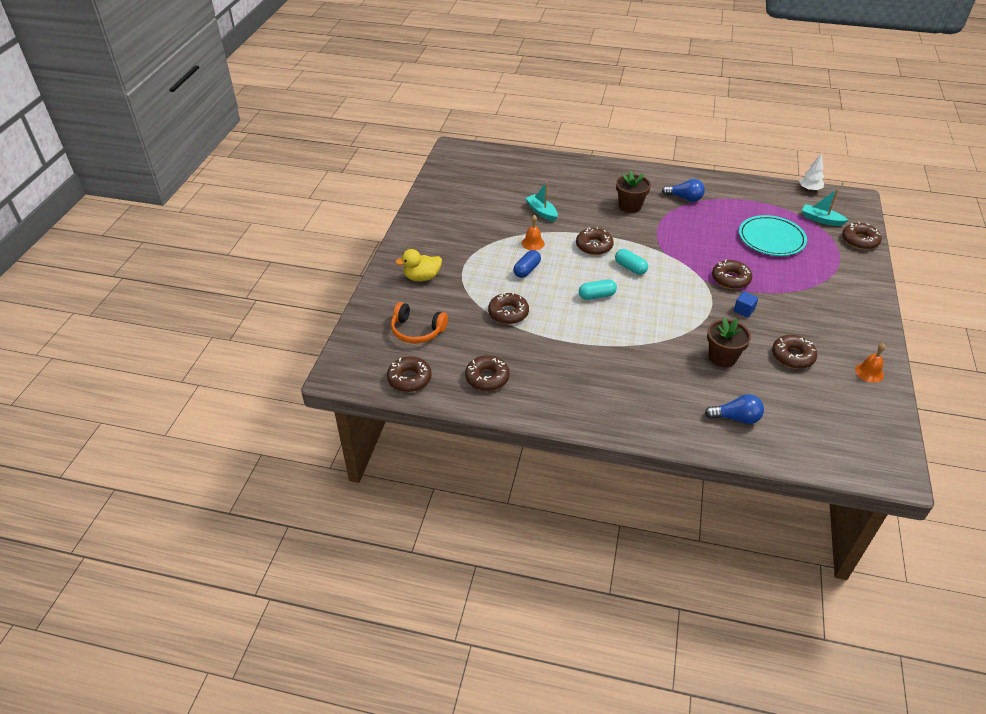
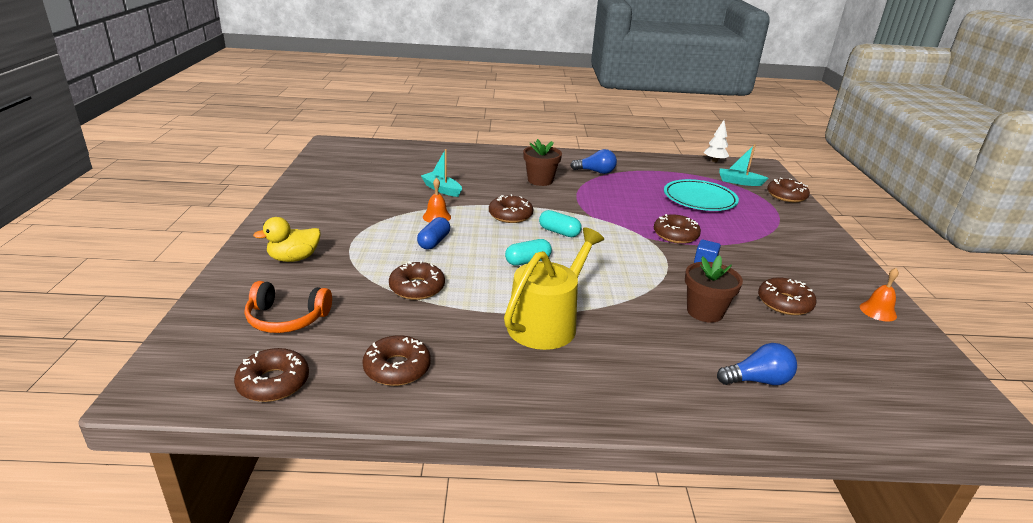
camera: 15 degrees left, 15 degrees down
(597, 353) = (547, 323): none -> yellow watering can

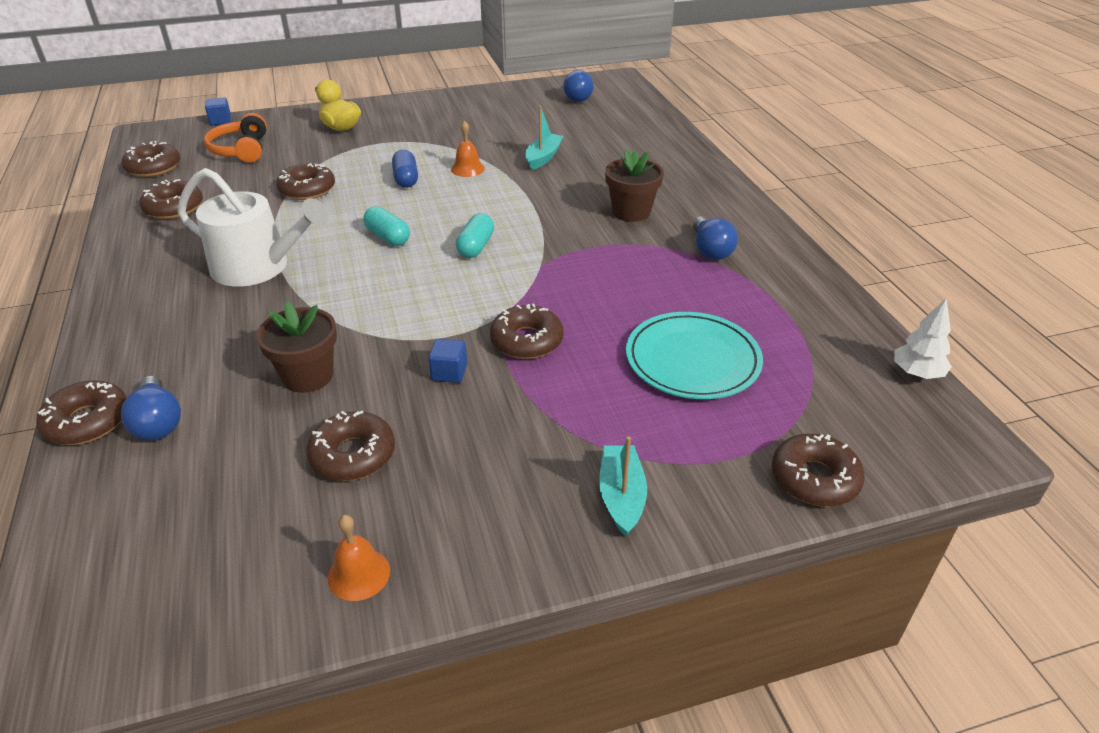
camera: 75 degrees right, 10 degrees up
(183, 328) = (220, 121): none -> blue cube
(349, 160) = (577, 97): none -> blue light bulb
(434, 242) = (406, 179): blue capsule -> blue capsule turned 75 degrees clockwise
(510, 215) = (502, 209): brown donut -> brown donut (87, 421)
(547, 323) = (258, 267): yellow watering can -> white watering can
(739, 182) = (827, 409): turquoise boat -> turquoise boat (621, 497)

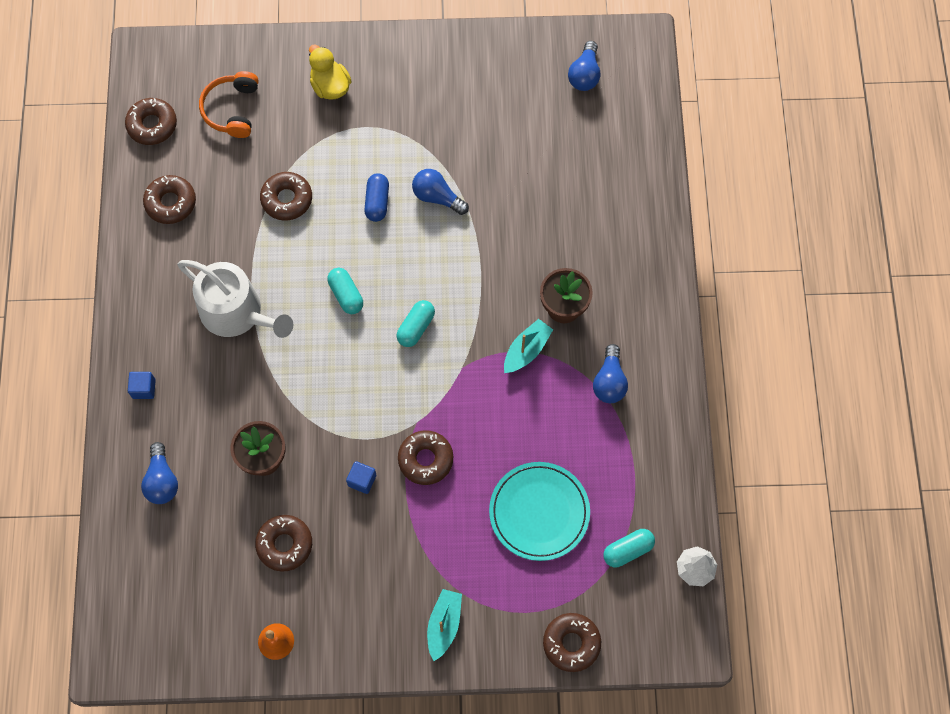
camera: 15 degrees right, 30 degrees up
(87, 421) = (117, 468): brown donut -> none
(220, 121) = (215, 43): blue cube -> blue cube (144, 389)
(467, 169) = (437, 197): orange bell -> blue light bulb
(543, 157) = (513, 193): turquoise boat -> turquoise boat (526, 350)
(823, 373) = (627, 550): none -> turquoise capsule

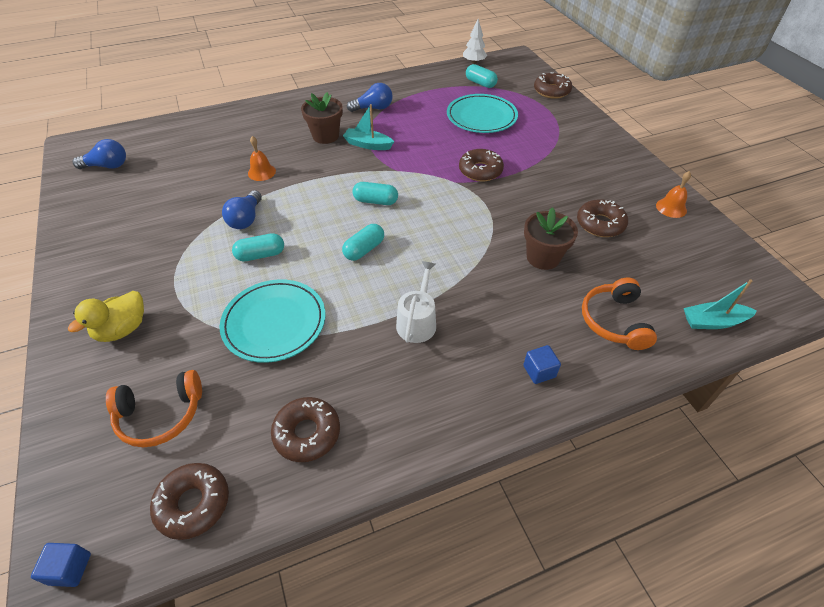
camera: 110 degrees left, 20 degrees down
(162, 480) = (614, 321): blue light bulb -> orange headphones
(237, 313) = (417, 321): white watering can -> white watering can, size x0.60
(287, 199) = (274, 323): brown donut -> turquoise plate
(362, 480) = (519, 197): blue cube -> blue cube (70, 569)
(377, 202) = (260, 255): blue capsule -> turquoise capsule
(444, 625) = (585, 137): turquoise boat -> turquoise boat (713, 322)
(514, 224) = (261, 172): none -> orange bell

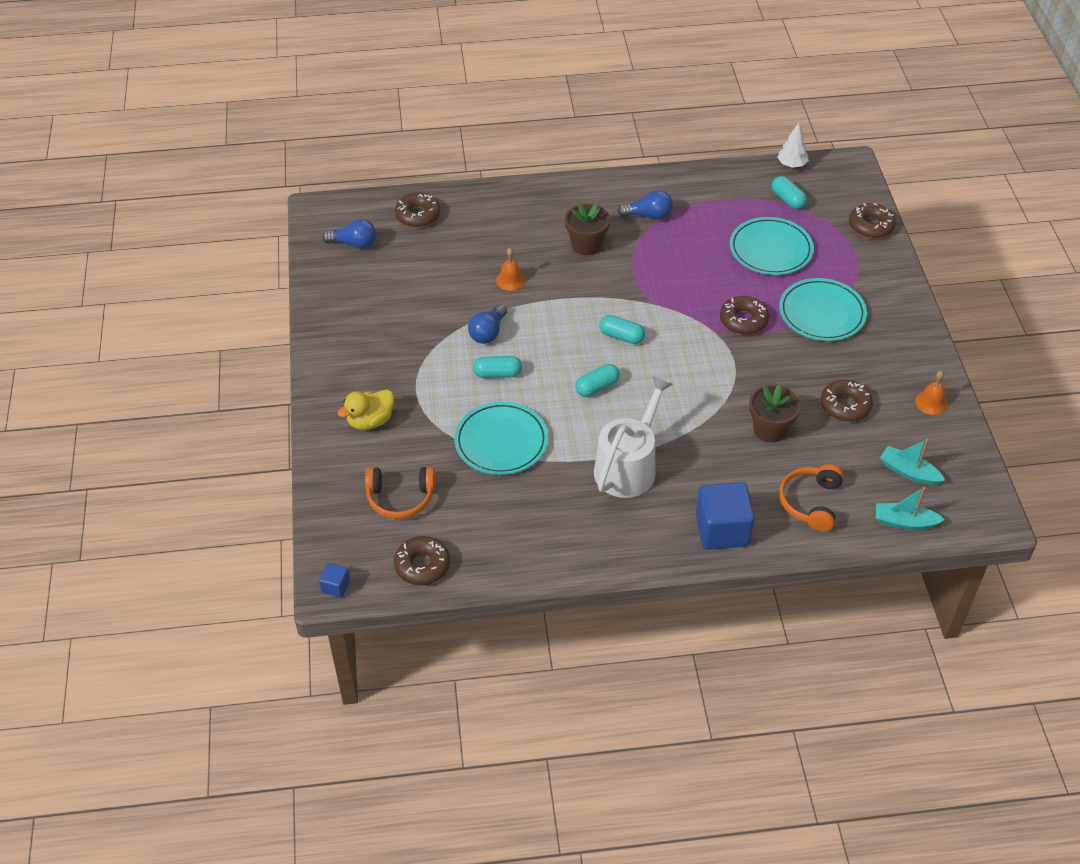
camera: 15 degrees right, 0 degrees up
(307, 433) = (514, 536): brown donut -> brown donut (418, 215)
(368, 145) = (630, 265): turquoise boat -> turquoise boat (909, 472)
(417, 321) = (629, 466): white watering can -> white watering can, size x1.67
(539, 371) = (722, 530): blue cube -> blue cube, size x2.14
(543, 154) = (822, 313): none -> turquoise plate

